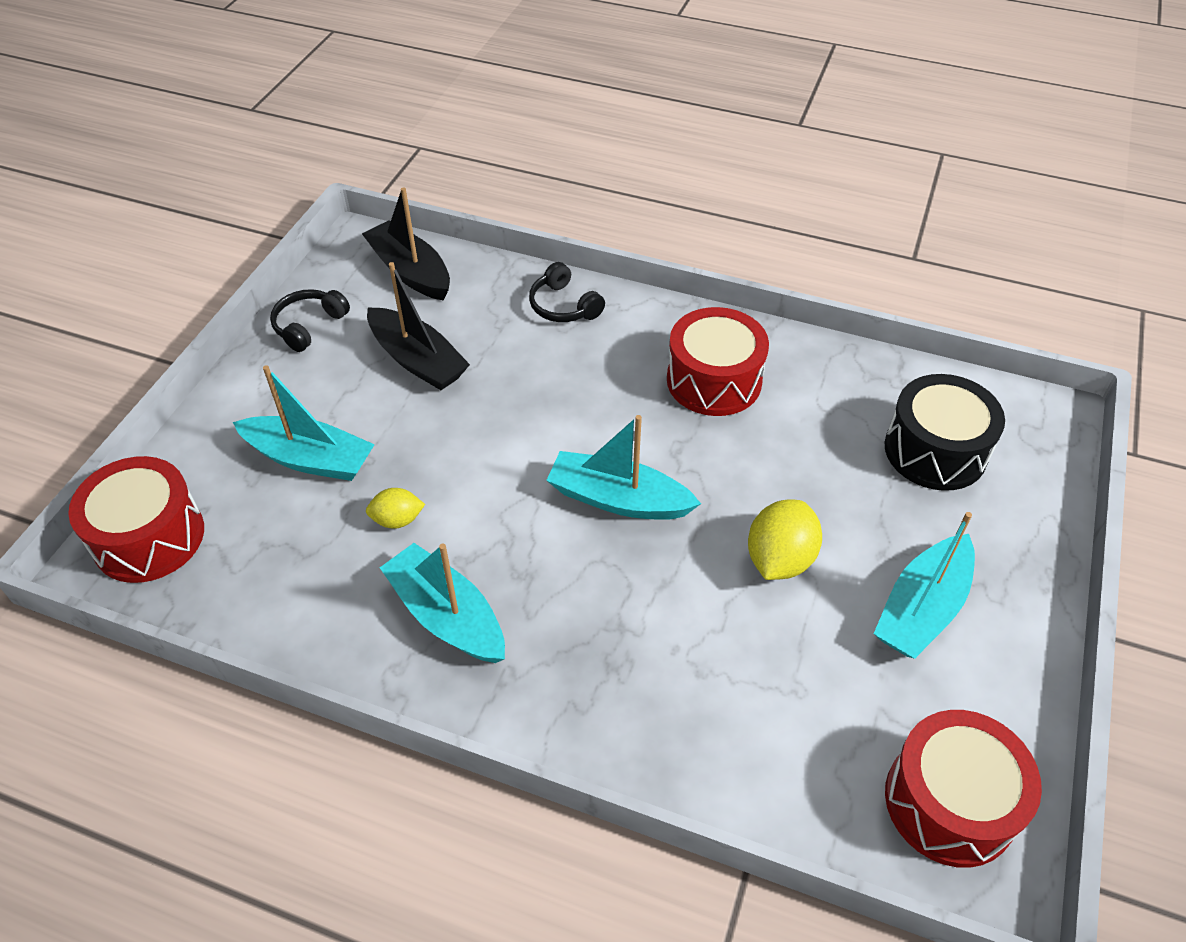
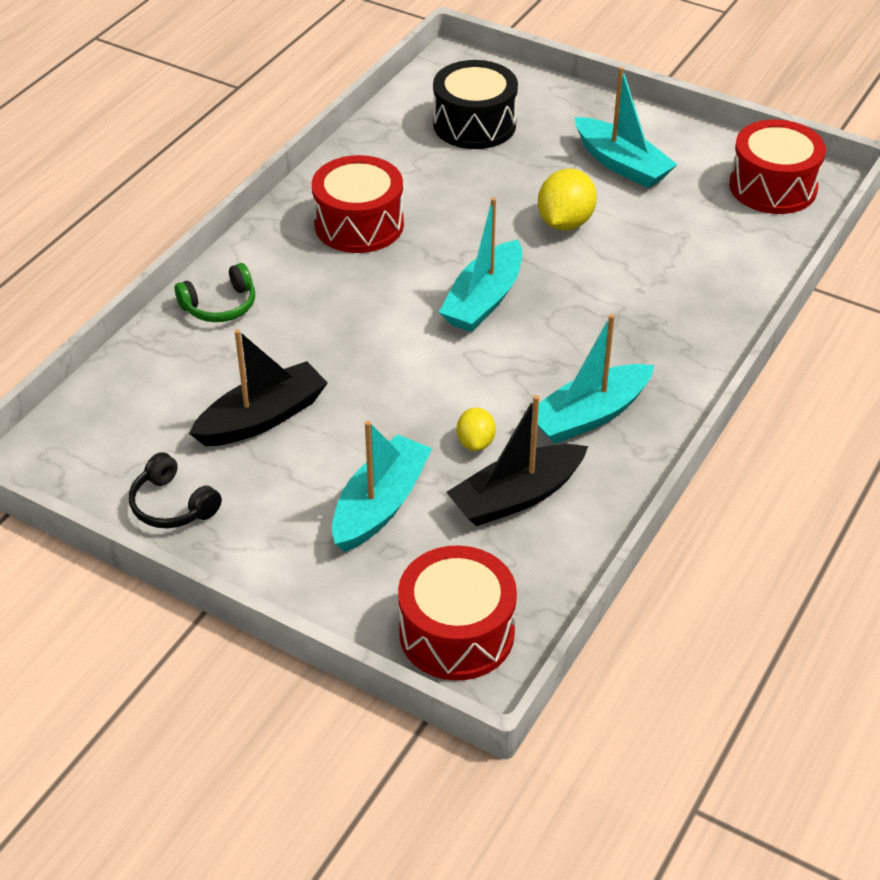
camera: 80 degrees left, 5 degrees down
(410, 272) = (114, 417): black boat -> black boat (516, 497)
(563, 306) = (220, 306): black headphones -> green headphones
(779, 559) = (565, 222): yellow lemon -> yellow lemon turned 75 degrees clockwise

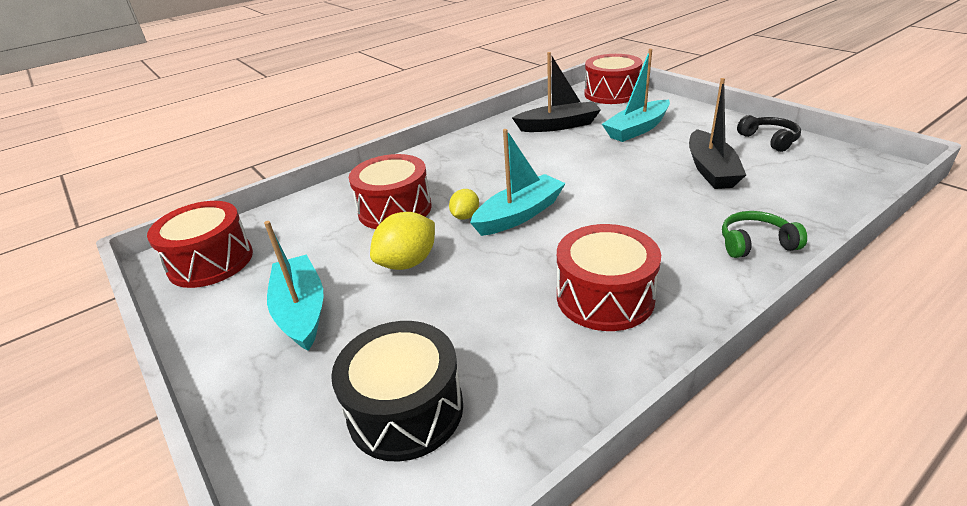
camera: 155 degrees left, 10 degrees down
(262, 418) = (711, 170): black boat -> black boat turned 75 degrees counterclockwise
(475, 442) = (569, 146): yellow lemon -> yellow lemon (465, 216)
(589, 415) = (494, 149): turquoise boat -> none
(640, 282) = (395, 209): none -> red drum

